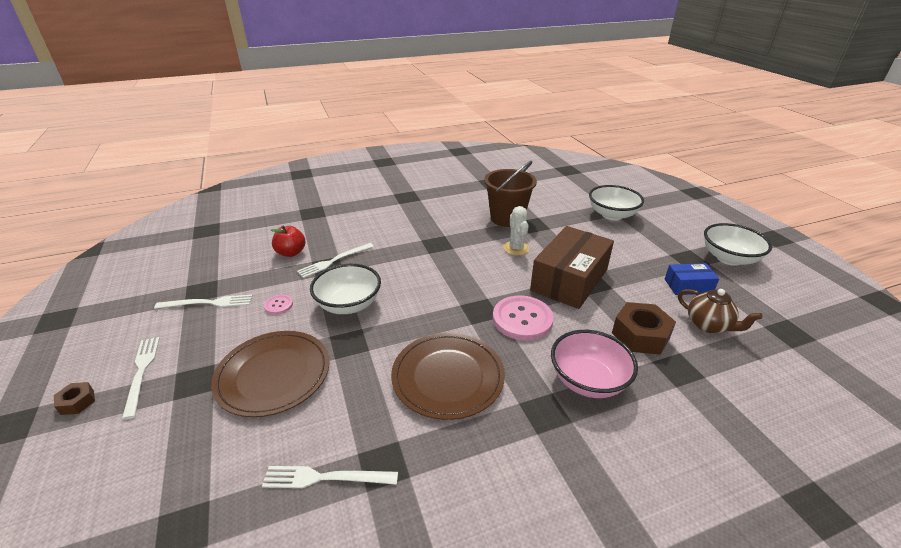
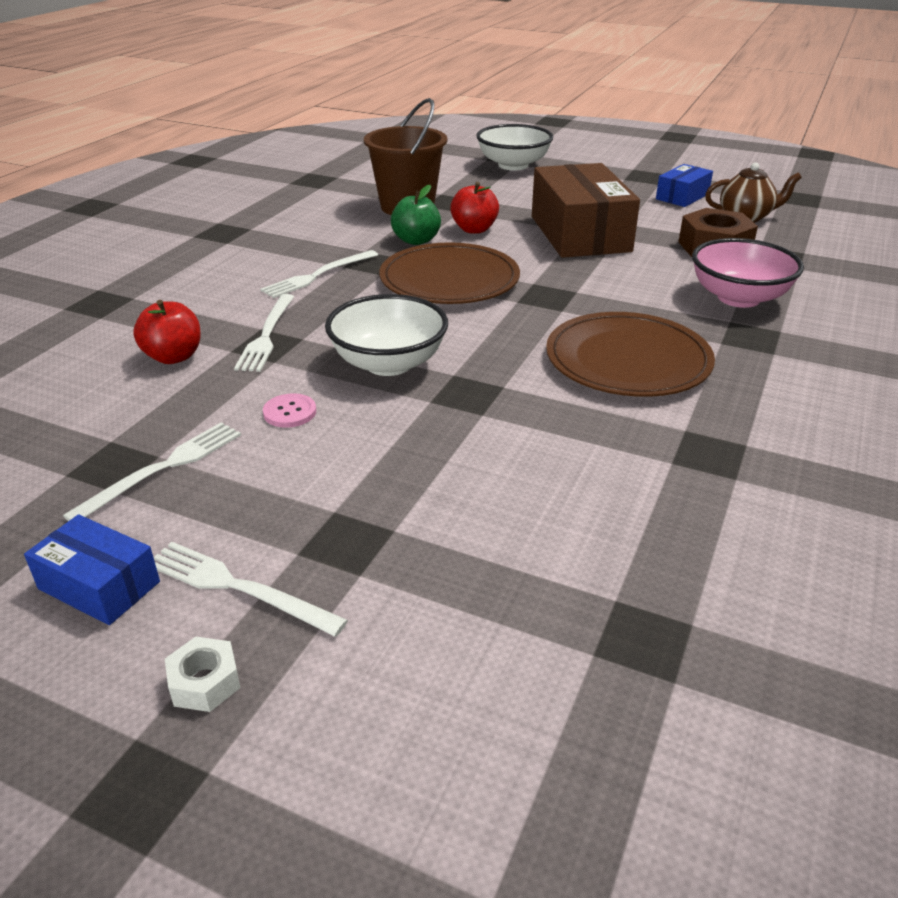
camera: 45 degrees left, 0 degrees up
(77, 402) = (205, 682): brown nut -> white nut
(122, 339) = (99, 585): none -> blue box
(273, 375) = (442, 469): brown plate -> brown plate (449, 279)
(325, 478) = (684, 497): white fork -> white fork (318, 275)
(476, 241) = (416, 240): none -> green apple
(516, 248) = (474, 229): white cactus -> red apple
(522, 319) = (601, 283): pink button -> none
(729, 258) = (674, 164): white bowl -> none

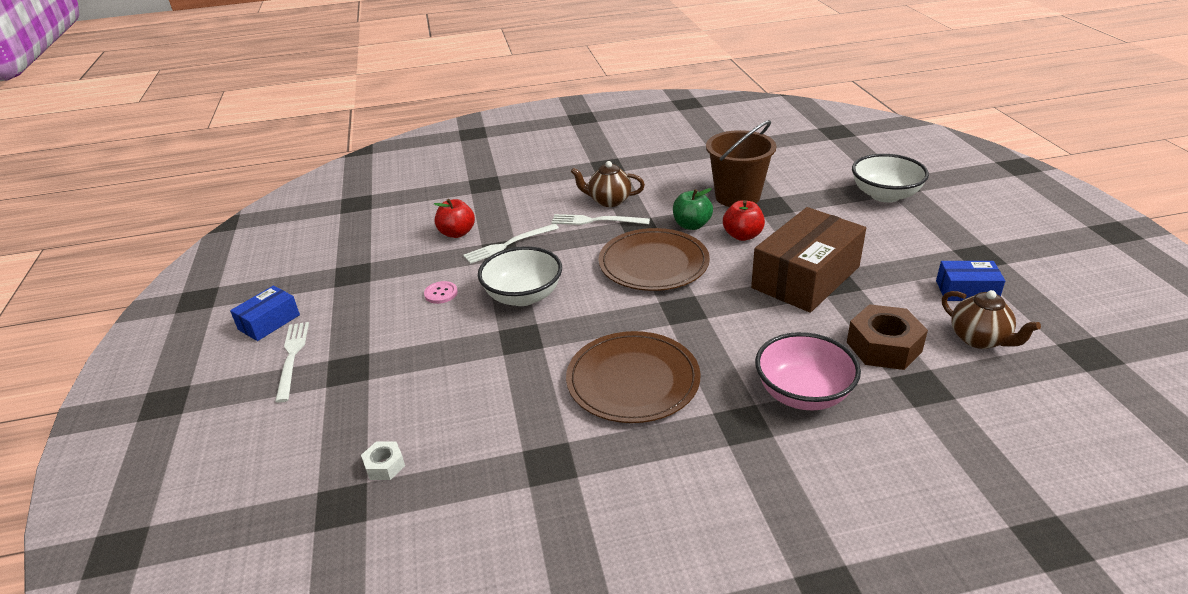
camera: 55 degrees right, 0 degrees up
(99, 585) = (269, 322): blue box -> blue box turned 45 degrees clockwise
(163, 468) = (361, 288): white fork -> none
(205, 682) = (228, 383): white nut -> white nut (384, 466)
(293, 256) = (608, 201): none -> brown teapot

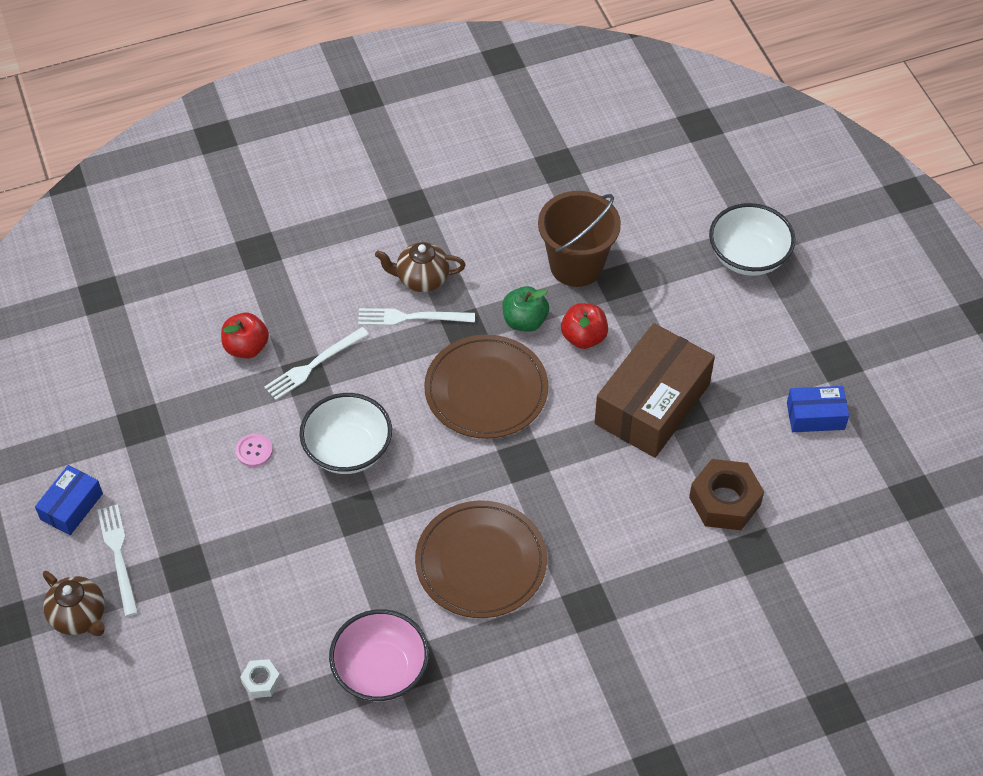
camera: 10 degrees left, 20 degrees up
(803, 394) = (644, 567): pink bowl -> pink bowl (381, 670)
(979, 339) = (817, 485): brown teapot -> brown teapot (79, 617)

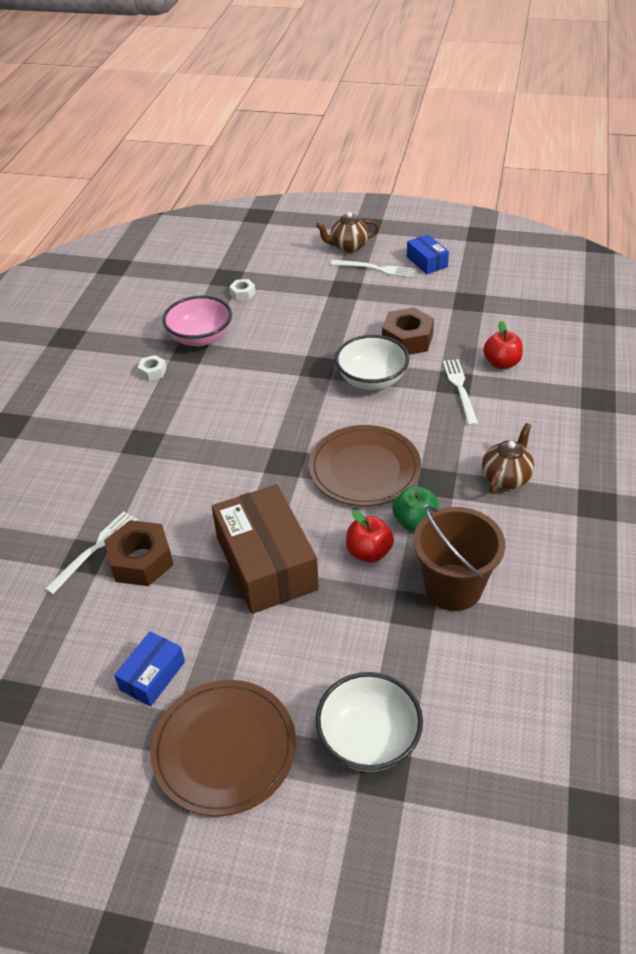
camera: 125 degrees right, 10 degrees down
(254, 451) = (407, 339): pink button -> brown nut
(411, 317) = (468, 456): white fork -> white fork (95, 549)
(475, 679) = (153, 372): none -> white nut
(481, 562) = (227, 406): brown plate -> brown plate (224, 748)

